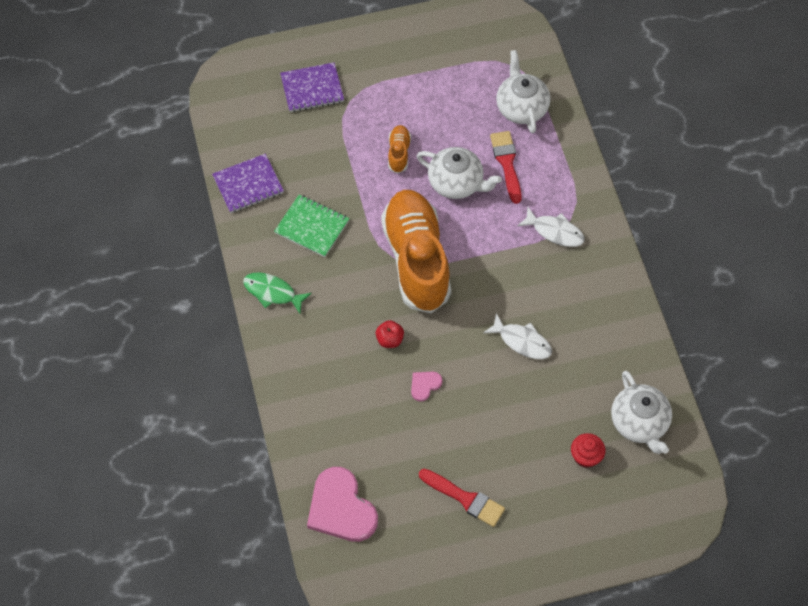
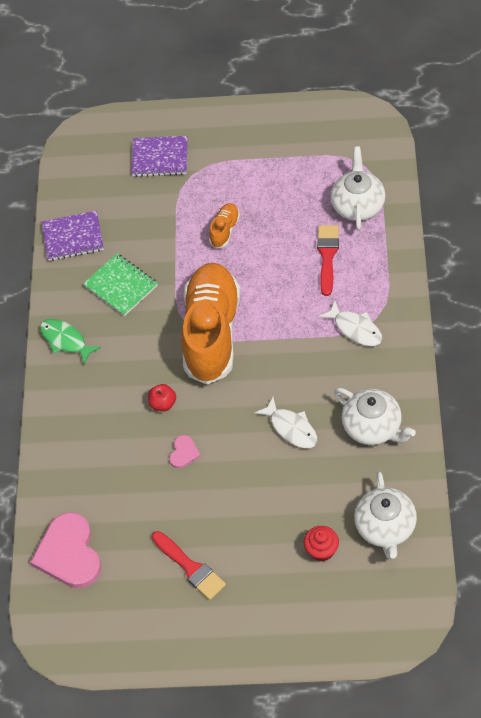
camera: 20 degrees right, 5 degrees down
(424, 385) = (184, 453): pink heart -> pink heart turned 135 degrees clockwise
(456, 183) = (272, 267): white teapot -> white teapot (373, 427)

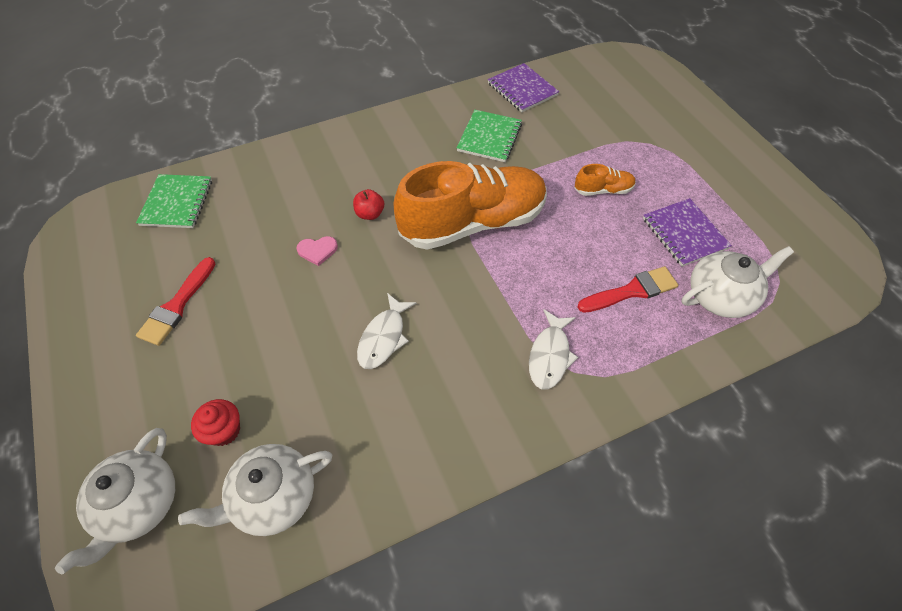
camera: 60 degrees right, 0 degrees up
(65, 340) = (410, 122): green fish -> none
(69, 553) = (177, 203): pink heart -> green notebook
(160, 158) = (650, 115): purple notebook -> purple notebook (684, 233)
(373, 427) = (418, 426): white teapot -> white teapot (139, 504)

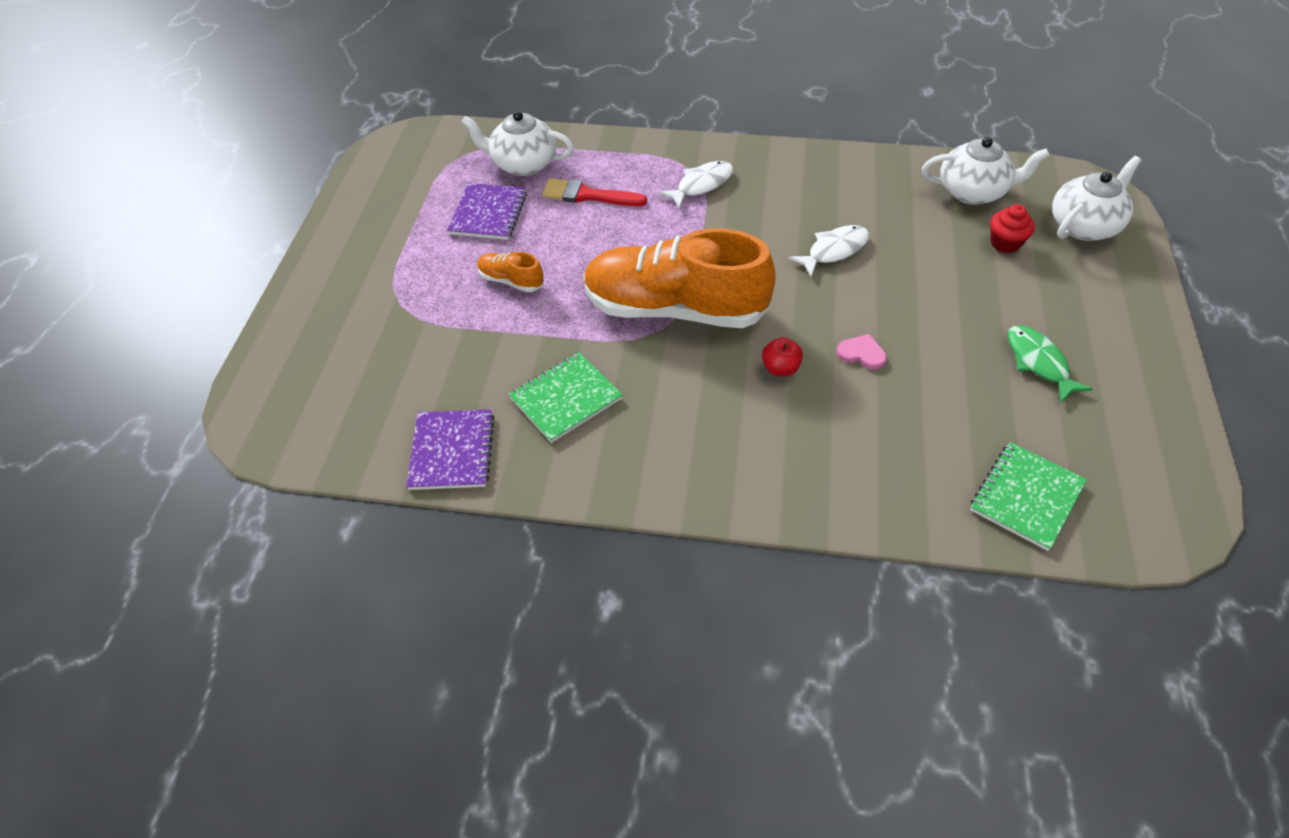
camera: 145 degrees left, 5 degrees down
(177, 305) = (1038, 362): red brush -> green fish

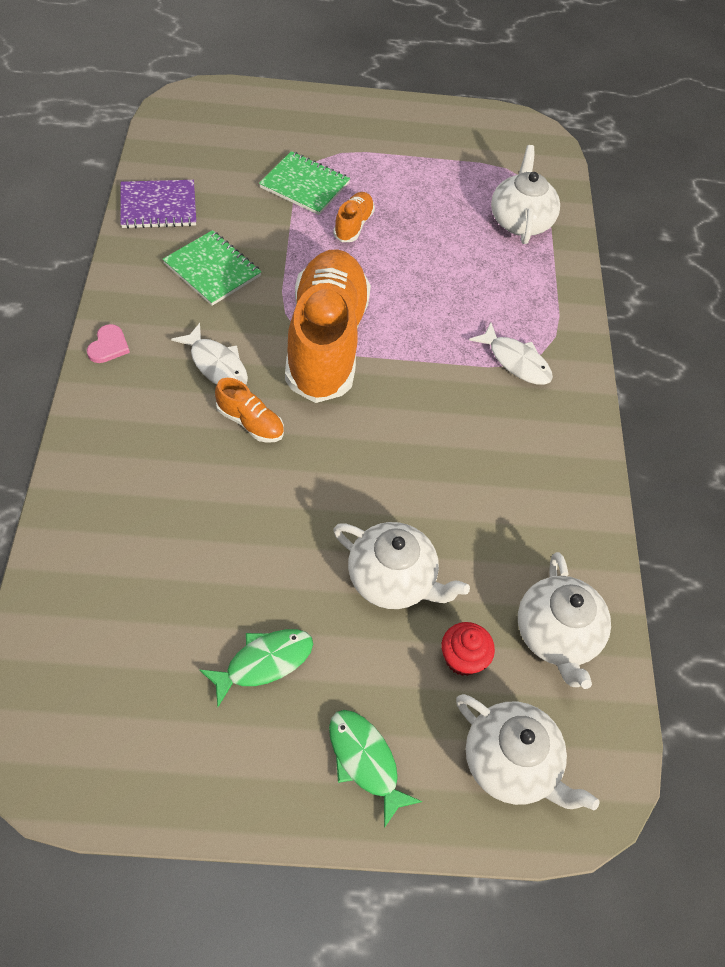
camera: 75 degrees right, 5 degrees up
(488, 213) = (442, 202): purple notebook -> none
(588, 195) = (481, 271): red brush -> none
(780, 368) = (250, 422): red apple -> orange shoe
(834, 250) = (426, 477): white fish -> white fish (216, 365)
(862, 353) = (272, 492): pink heart -> pink heart (108, 346)
(941, 278) = (392, 579): none -> white teapot
(1026, 497) = (81, 619): green notebook -> green notebook (304, 185)
(1107, 304) = (365, 761): none -> green fish

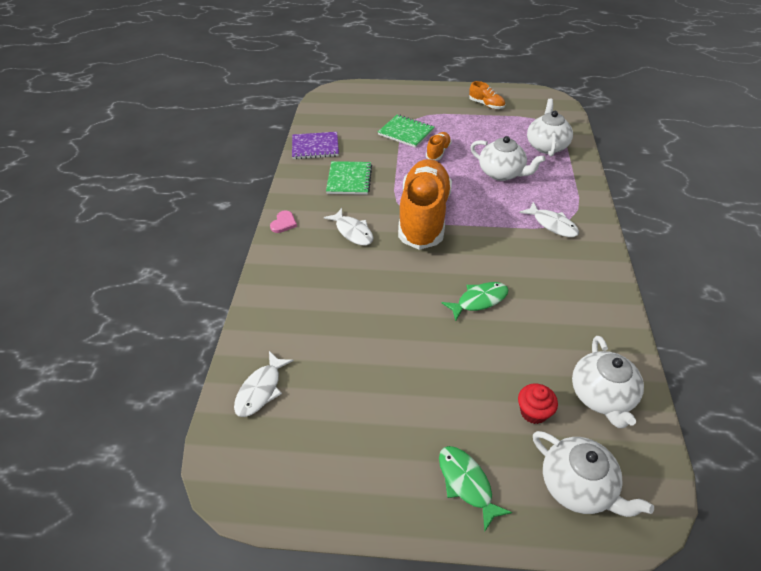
camera: 10 degrees right, 10 degrees down
(78, 624) = (261, 390): none -> white fish
(212, 270) = (349, 179): green notebook -> green notebook turned 45 degrees clockwise
(250, 422) = (375, 264): orange shoe -> orange shoe (486, 105)
(264, 662) = (390, 415): green fish -> green fish (479, 300)
(392, 579) = (478, 360): white teapot -> white teapot (502, 173)

